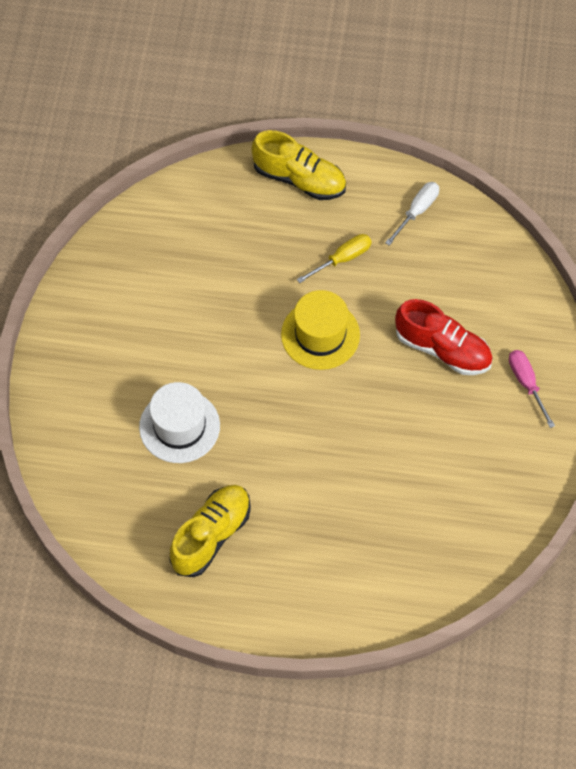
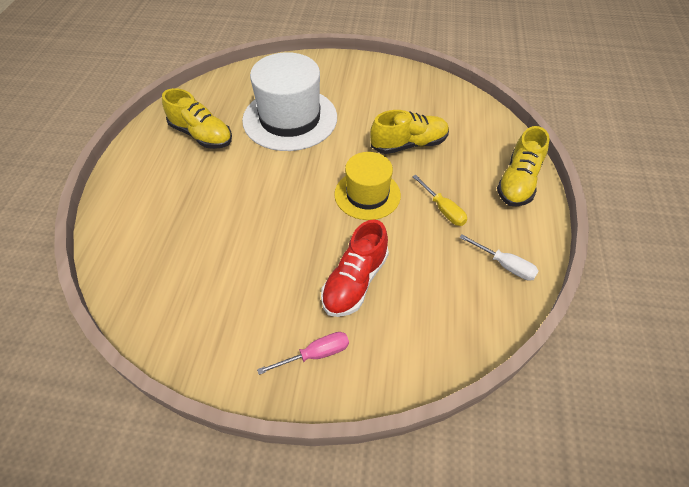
camera: 90 degrees right, 10 degrees down
(179, 426) = (290, 118): white hat -> white hat, size x1.63
(234, 285) = (409, 144): none -> yellow shoe

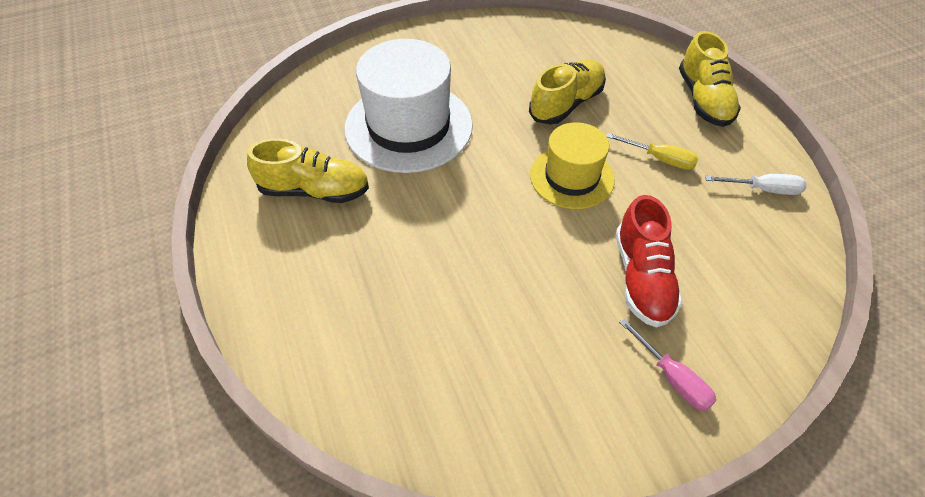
camera: 30 degrees left, 0 degrees up
(315, 354) = (672, 378): pink screwdriver -> pink screwdriver turned 105 degrees clockwise

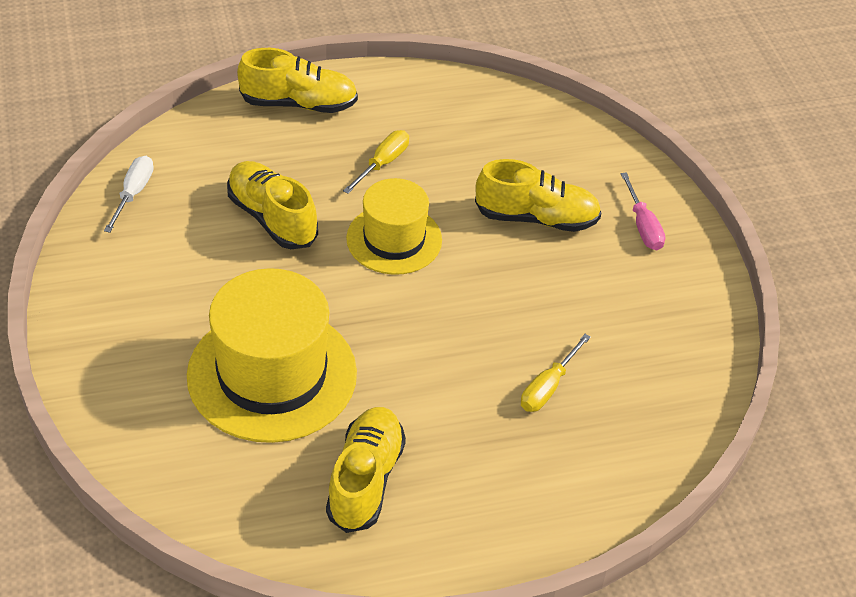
camera: 85 degrees left, 5 degrees down
(408, 126) = (272, 374): white hat -> yellow hat
(427, 304) = (548, 387): none -> yellow screwdriver
(642, 278) = (536, 218): red shoe -> yellow shoe
(672, 378) = (643, 226): pink screwdriver -> pink screwdriver turned 105 degrees clockwise
(763, 189) = (441, 102): white screwdriver -> white screwdriver (133, 193)

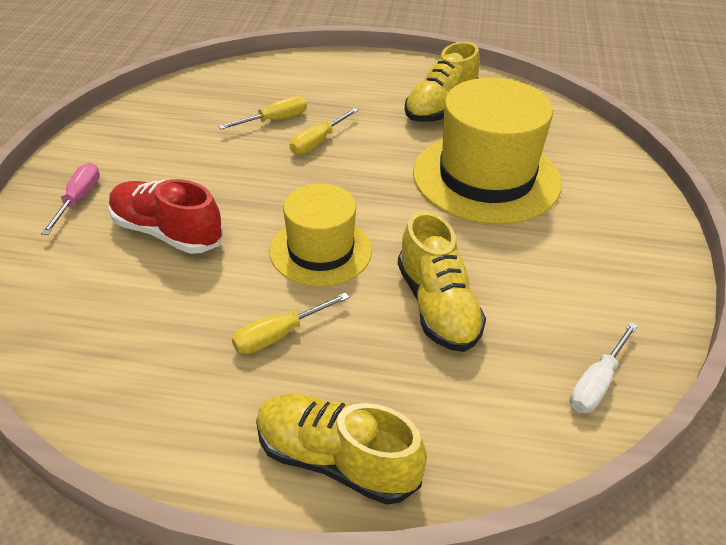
camera: 155 degrees left, 5 degrees down
(478, 368) = (318, 142): none -> yellow screwdriver
(536, 218) = (167, 232): yellow shoe -> red shoe

